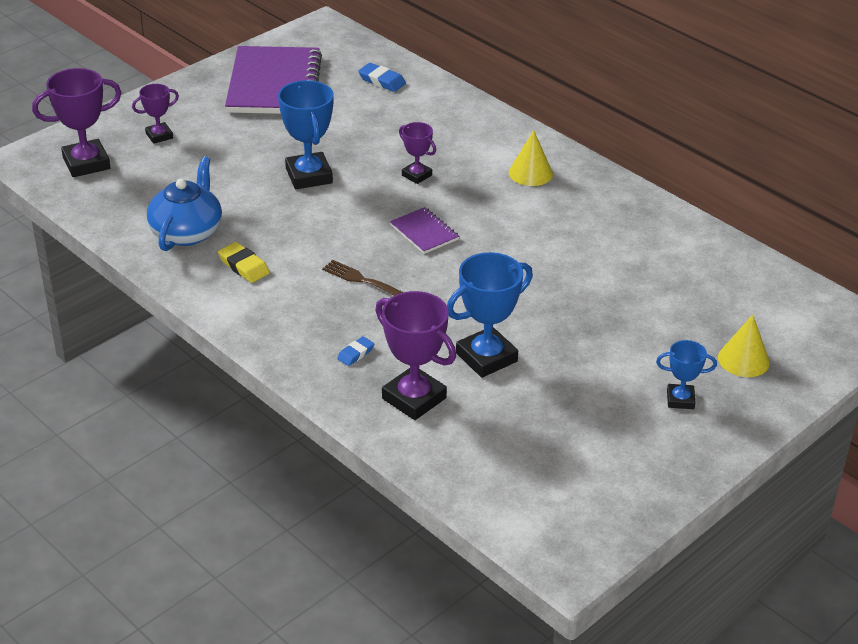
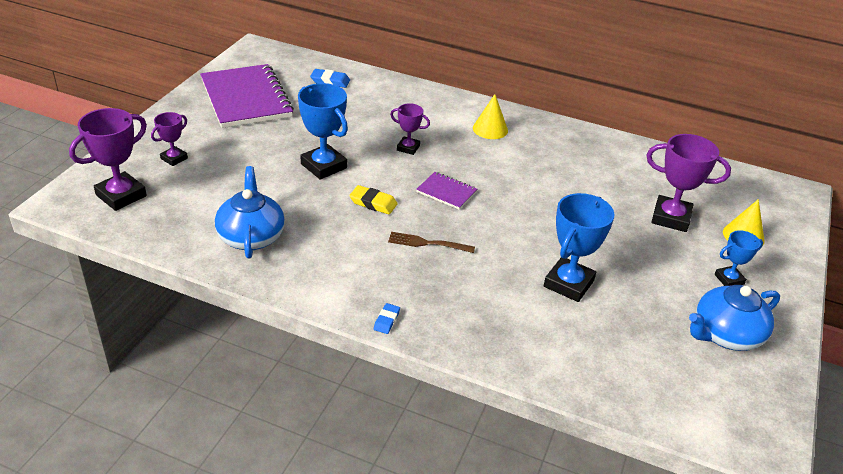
camera: 25 degrees left, 0 degrees up
(244, 266) = (320, 255): yellow eraser -> yellow eraser (373, 203)
(355, 353) = (466, 309): blue eraser -> blue eraser (386, 320)
(414, 398) = (540, 336): purple trophy -> purple trophy (671, 218)
(622, 452) = (725, 335): none -> blue teapot

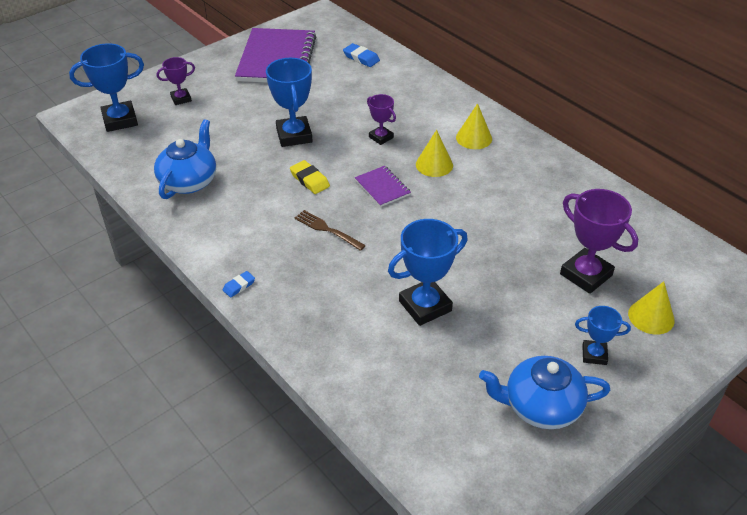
camera: 30 degrees right, 5 degrees up
(121, 195) = (120, 120): purple trophy -> blue trophy
(475, 160) = (434, 165): none -> yellow cone

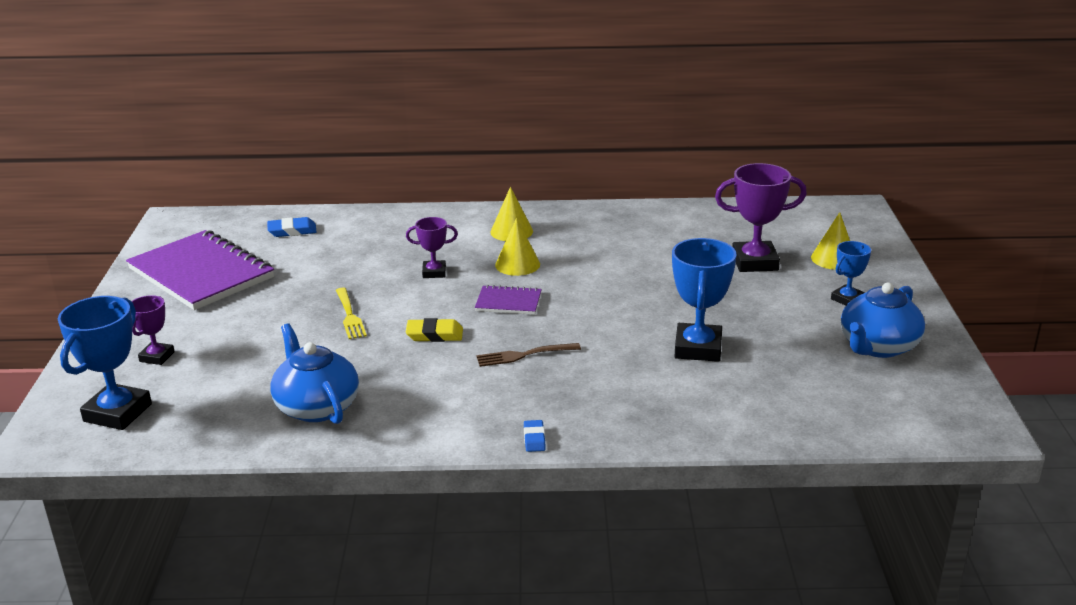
camera: 50 degrees left, 15 degrees down
(294, 135) = (349, 315): blue trophy -> yellow fork

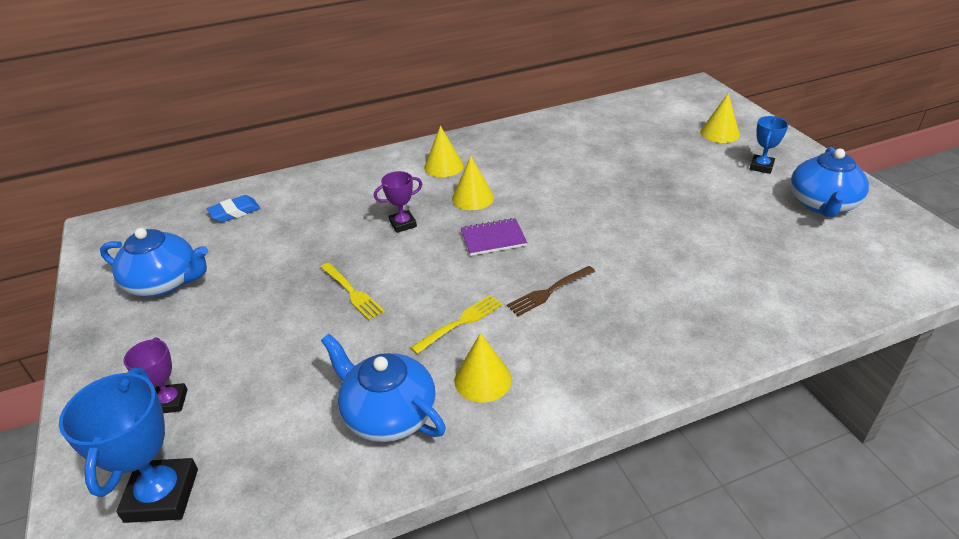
camera: 20 degrees left, 10 degrees up
(201, 273) = (165, 282): purple notebook -> blue teapot
(411, 403) = (483, 379): none -> yellow cone
(424, 359) = (460, 323): none -> yellow fork
(434, 334) = (450, 292): yellow eraser -> none
(534, 439) = (629, 385): blue eraser -> none
(698, 348) = (689, 243): blue trophy -> none
(755, 262) = (664, 150): purple trophy -> none

